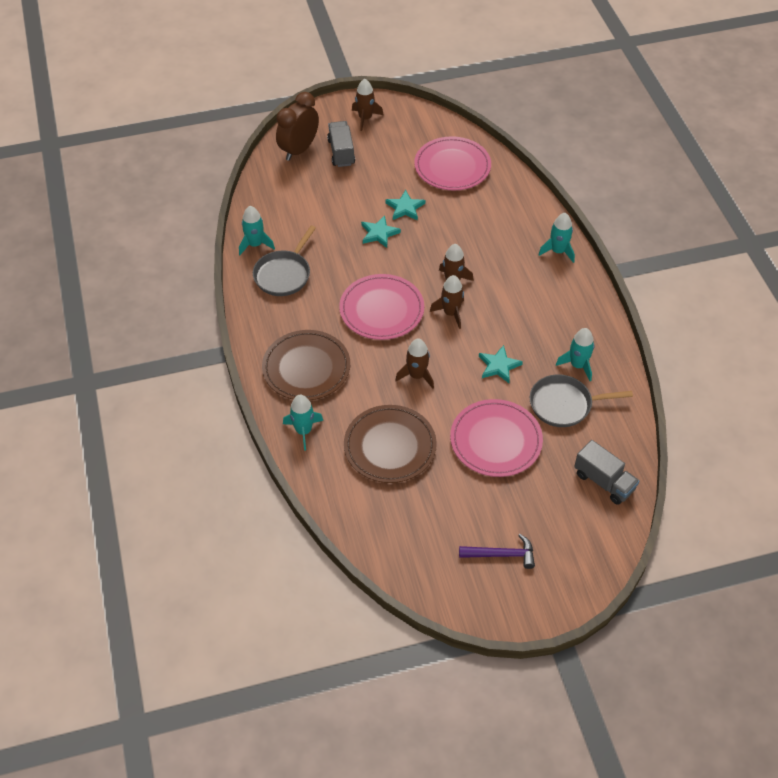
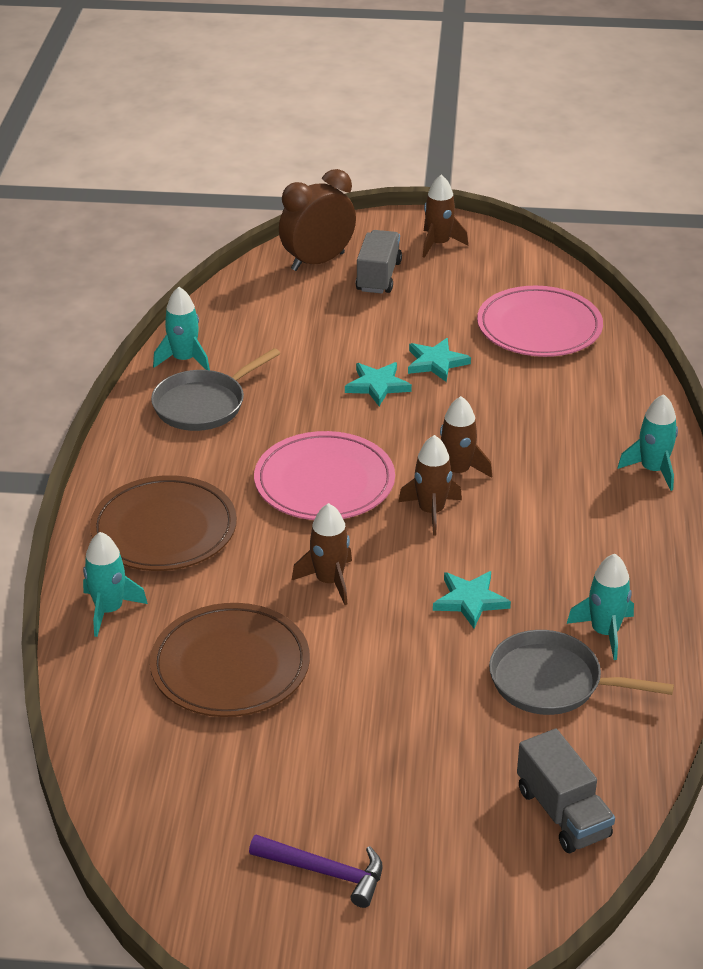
camera: 20 degrees right, 15 degrees down
(496, 440) = (407, 703): pink plate -> none

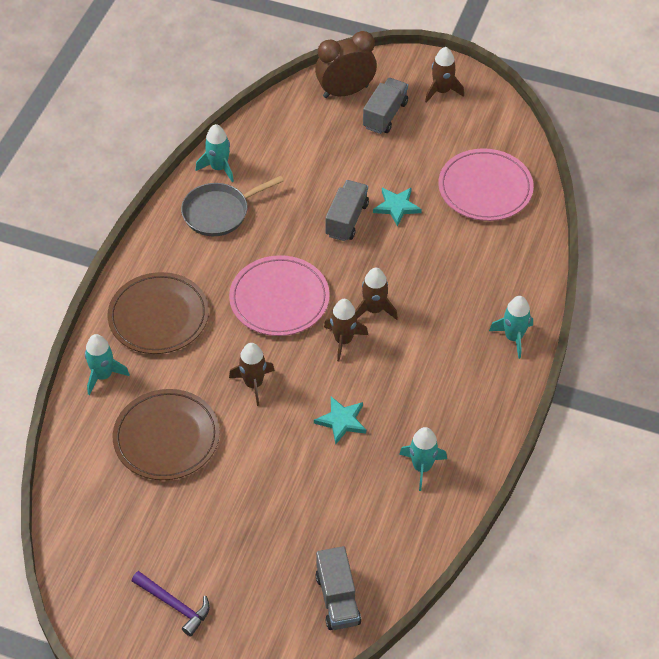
camera: 15 degrees right, 15 degrees up
(377, 386) = (347, 220): turquoise star -> grey truck
(552, 682) = (370, 498): grey pan -> none

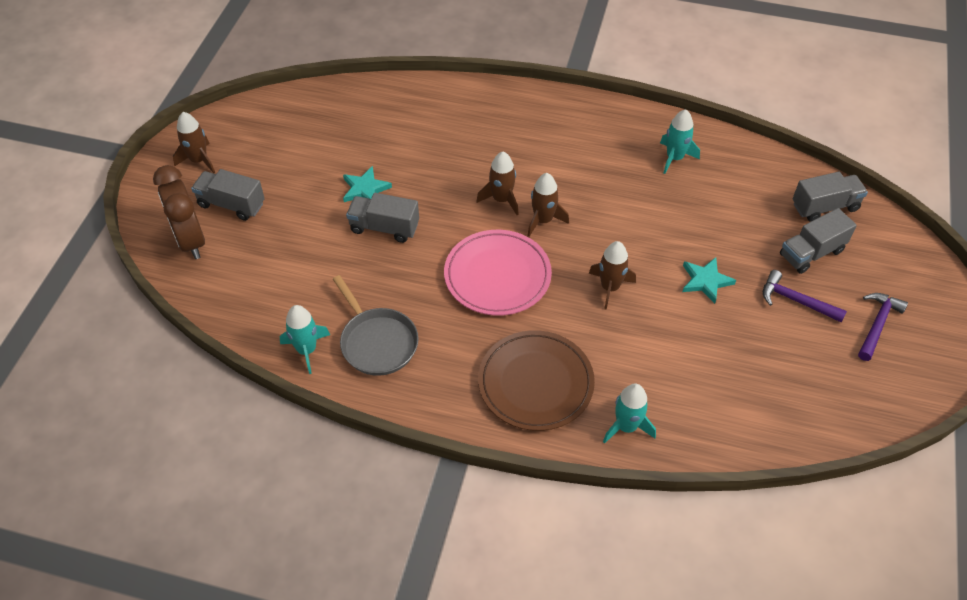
camera: 95 degrees left, 0 degrees up
(166, 437) = (693, 355): brown plate -> none
(215, 538) = (796, 301): none -> purple hammer
(274, 568) = (811, 253): none -> grey truck
(341, 421) = (638, 216): turquoise star -> turquoise star (705, 281)
(485, 188) = (339, 125): pink plate -> none
(513, 337) = (520, 103): turquoise rocket -> none

